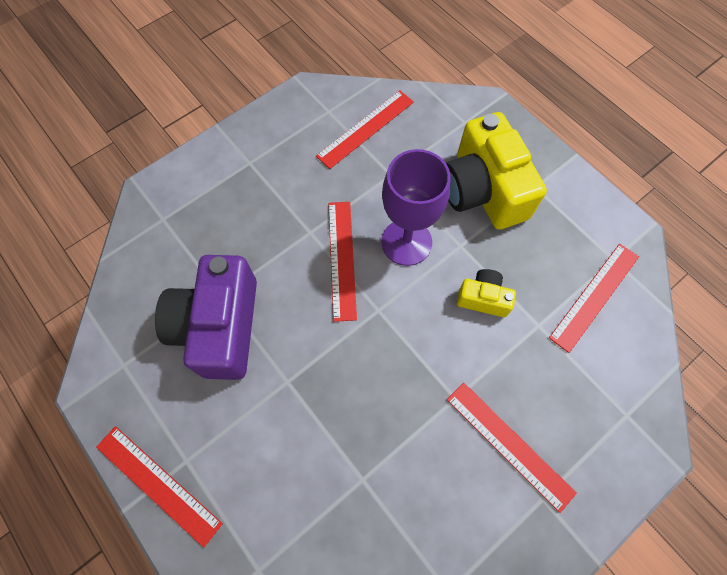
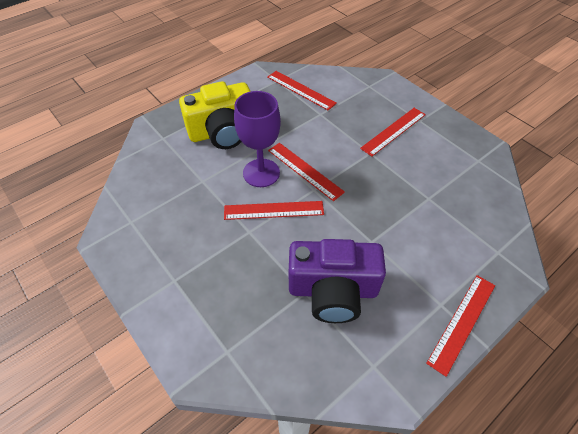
camera: 90 degrees left, 15 degrees down
(365, 128) = (155, 196): red ruler -> red ruler (304, 171)
(483, 298) = (303, 136): yellow camera -> none

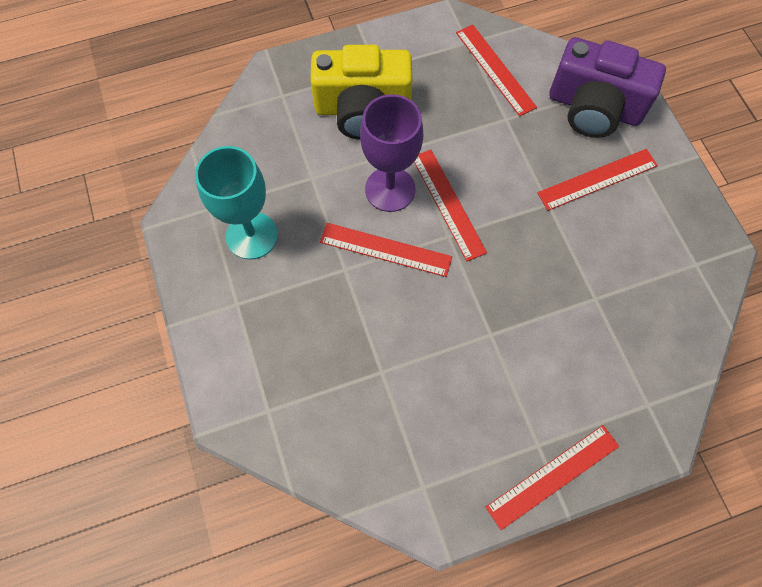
camera: 20 degrees right, 15 degrees up
(170, 230) = (252, 235): none -> turquoise goblet
(333, 290) = (415, 381): purple camera -> purple camera (594, 107)

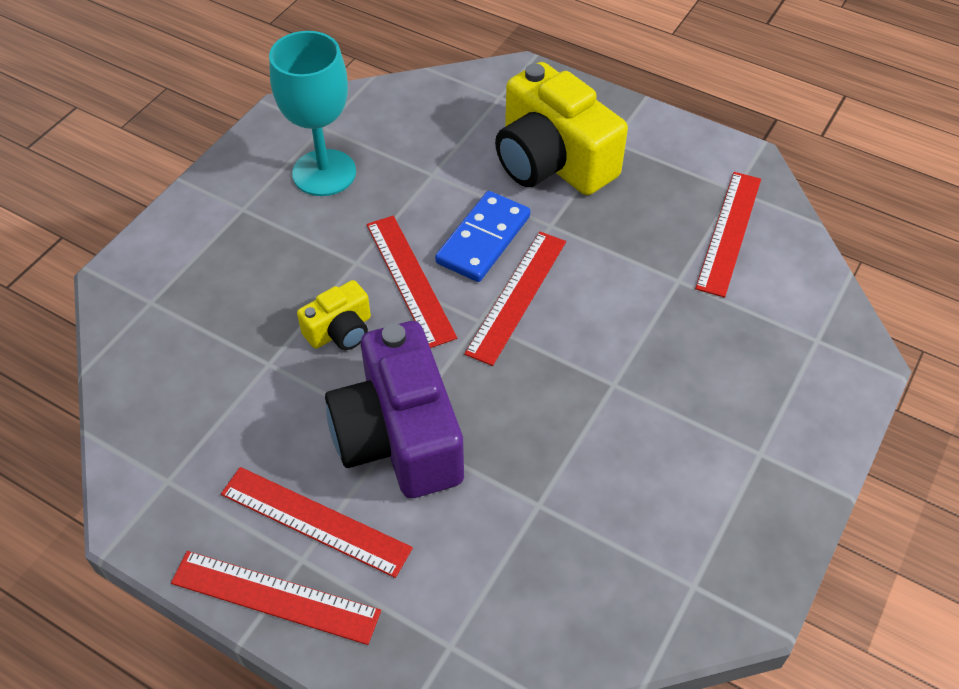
camera: 50 degrees right, 15 degrees down
(390, 189) = (483, 239): purple goblet -> blue domino
(391, 314) = (340, 330): none -> yellow camera
(594, 107) = (790, 349): purple camera -> purple camera (399, 436)
(597, 179) = (697, 411): red ruler -> red ruler (315, 521)

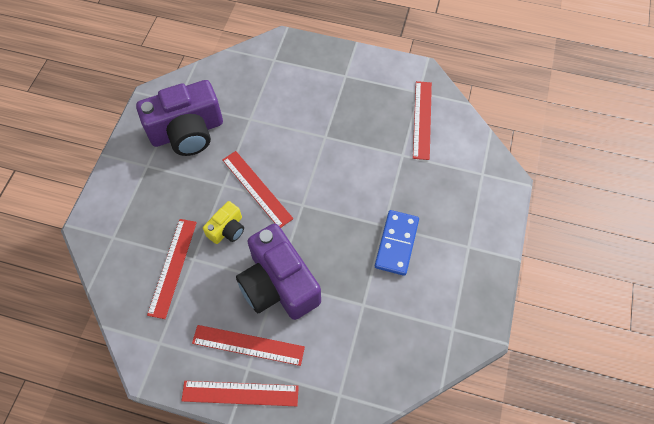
camera: 15 degrees left, 10 degrees up
(324, 173) = (187, 132): turquoise goblet -> purple camera
(483, 239) = (290, 154): blue domino -> blue domino (396, 243)
(516, 296) = (318, 185): red ruler -> red ruler (172, 267)
(552, 161) = (315, 95): yellow camera -> none

